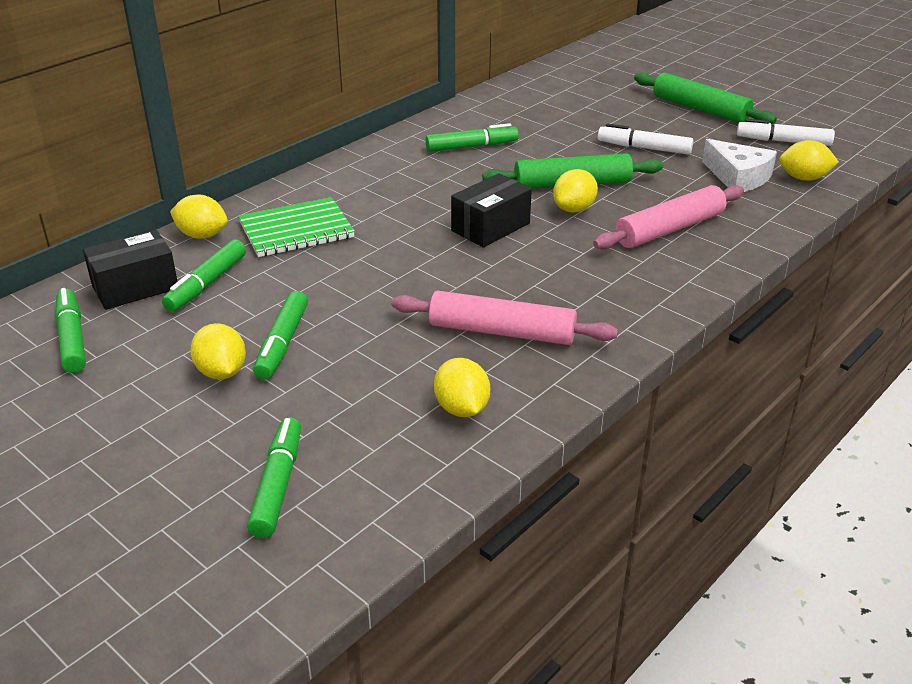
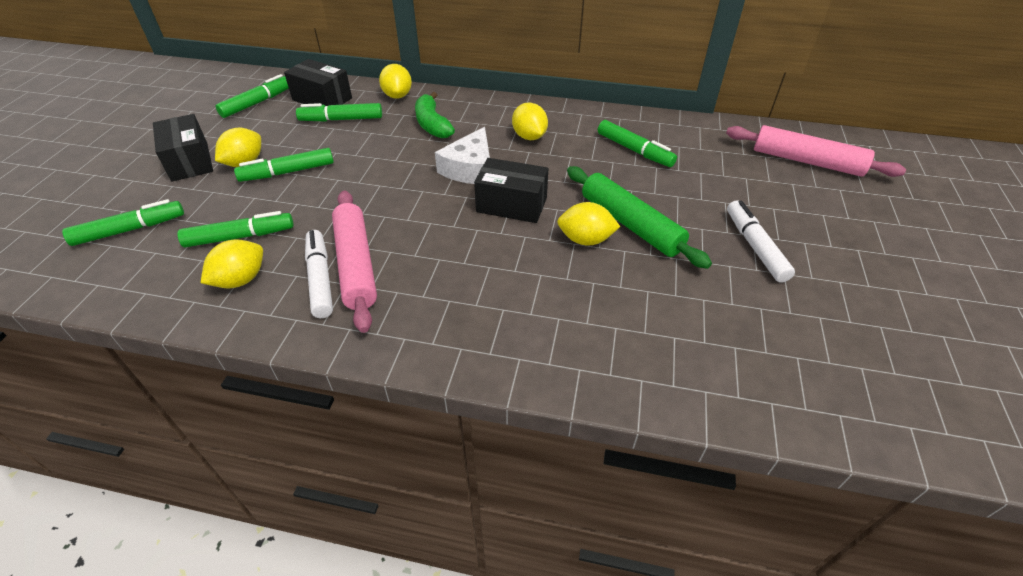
camera: 60 degrees right, 10 degrees up
(162, 417) = (190, 161): none -> black box
(296, 230) = (432, 124): green notebook -> green banana
(381, 398) = (240, 237): none -> green marker
(669, 229) = (607, 314): pink rolling pin -> pink rolling pin (806, 161)
(700, 109) = (899, 260): green rolling pin -> none
(738, 177) = (776, 337): white cheese -> white cheese (470, 168)
(783, 141) = (916, 353): white marker -> white marker (320, 279)
(804, 178) = (843, 398): yellow lemon -> yellow lemon (529, 137)

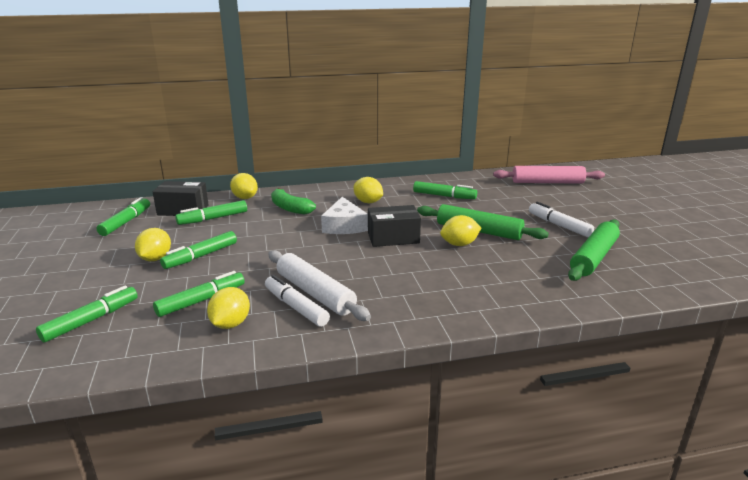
camera: 25 degrees left, 20 degrees down
(190, 161) = (102, 268): black box -> none
(356, 264) = (315, 293): pink rolling pin -> white rolling pin
(757, 322) = (593, 257): none -> green rolling pin

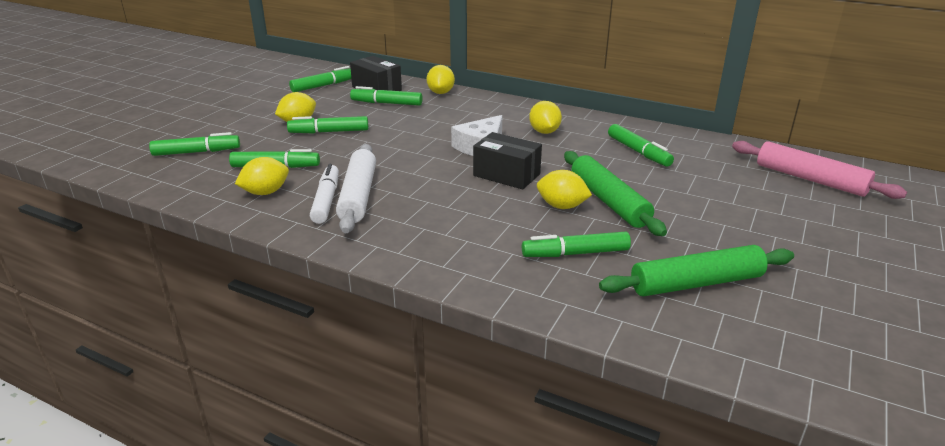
camera: 40 degrees right, 5 degrees up
(290, 208) = (462, 114): green banana -> none
(514, 268) = (575, 253): none -> green marker
(559, 225) = (722, 232): white marker -> none

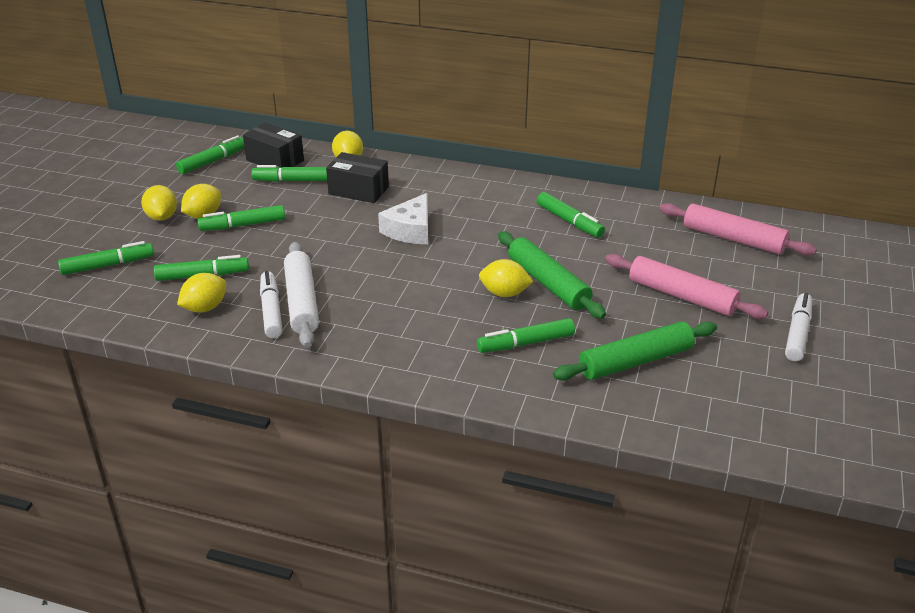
camera: 10 degrees left, 5 degrees up
(506, 175) = (444, 262): black box -> black box (358, 190)
(544, 132) = (471, 204): yellow lemon -> yellow lemon (162, 217)
(752, 225) = (681, 296): none -> pink rolling pin
(889, 273) = (797, 333): none -> white marker

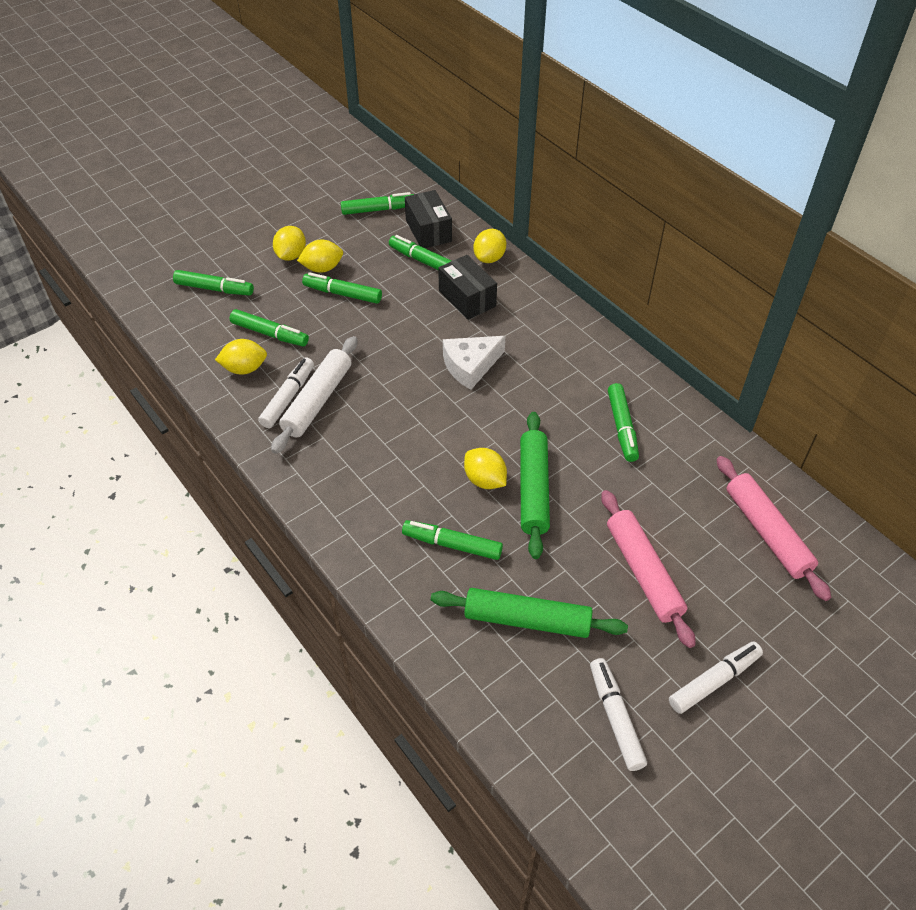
camera: 35 degrees right, 15 degrees up
(761, 386) = (615, 717): none -> white marker

